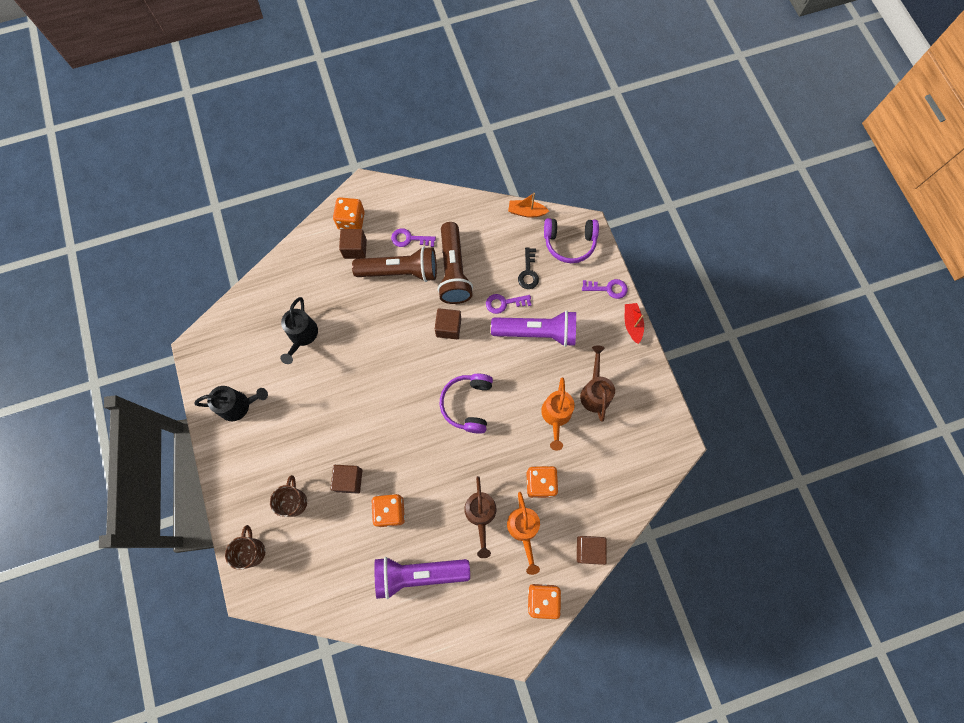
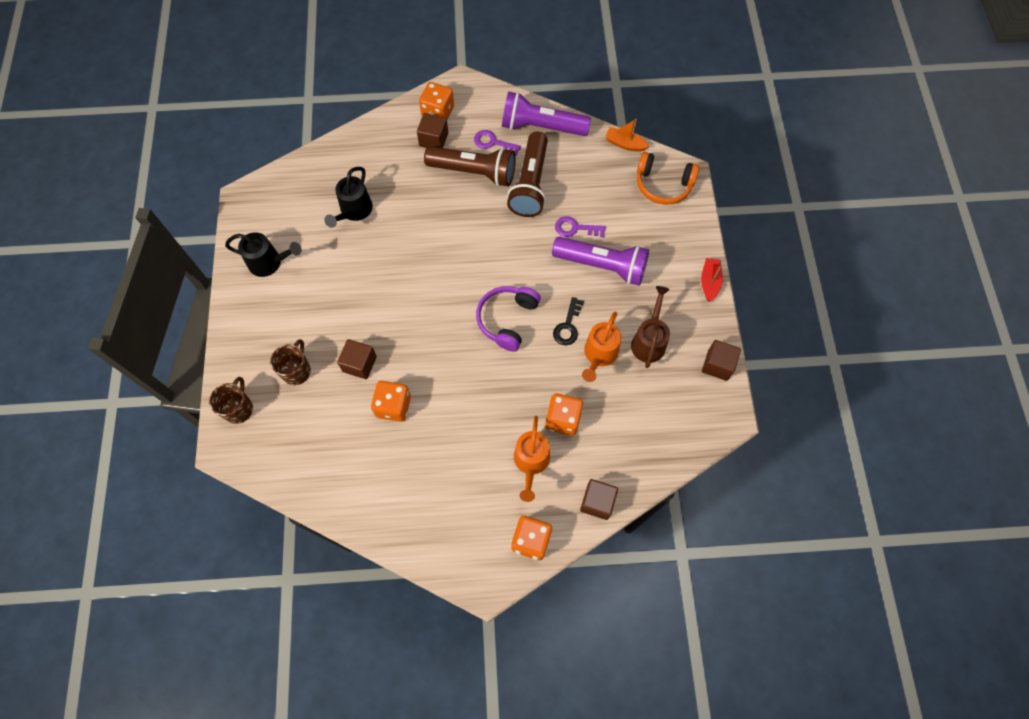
camera: 15 degrees right, 5 degrees down
(418, 574) = (404, 478): purple flashlight -> purple flashlight (541, 127)
(448, 327) = (509, 239): brown cube -> brown cube (717, 365)
(480, 515) = (488, 435): brown watering can -> none
(528, 272) = (610, 204): black key -> black key (568, 326)
(569, 243) = (663, 185): purple headphones -> orange headphones
(608, 288) = (693, 240): purple key -> none

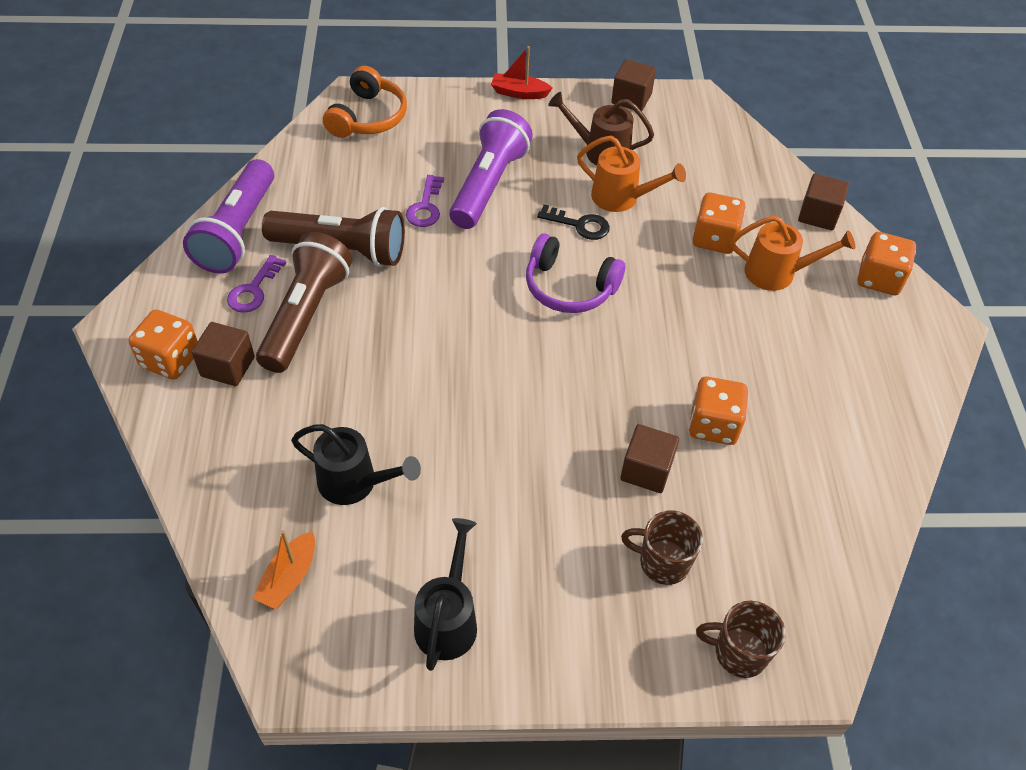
camera: 90 degrees left, 15 degrees down
(625, 144) = (292, 146): orange boat -> orange boat (289, 577)

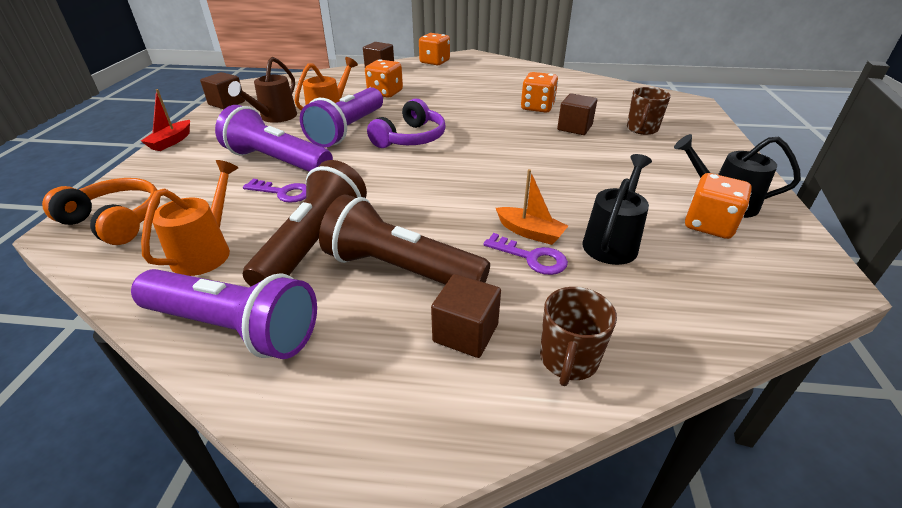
camera: 80 degrees left, 15 degrees down
(170, 360) = (446, 393): orange dice -> orange dice (709, 225)
(254, 290) = (346, 311): purple key -> purple key (531, 257)
(289, 577) = (728, 282): orange boat -> orange boat (530, 232)
(579, 225) = (348, 130): black key -> purple flashlight
(739, 653) = (691, 116): brown mug -> brown mug (568, 360)
(778, 273) = (422, 81): orange watering can -> orange watering can (207, 251)

